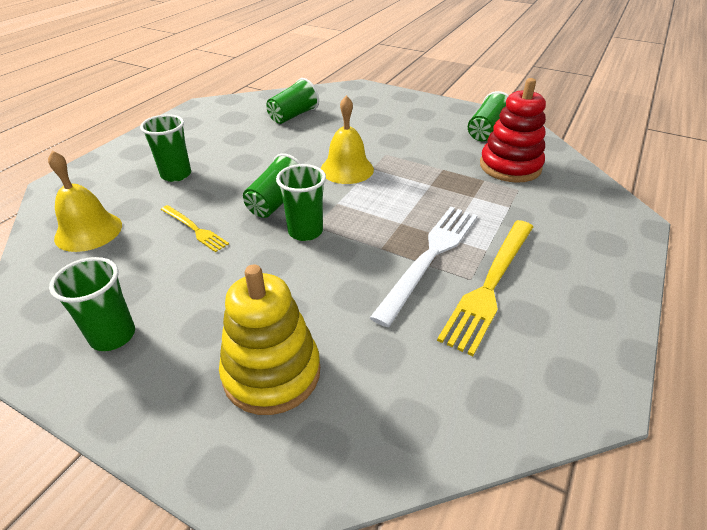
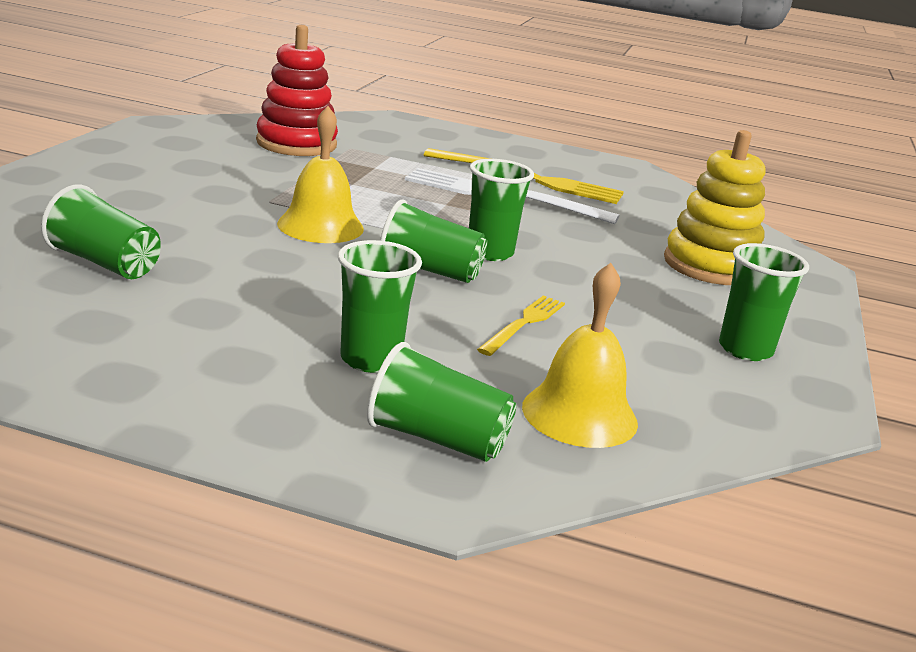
camera: 105 degrees left, 15 degrees down
(487, 132) = (193, 141): green cup -> green cup (437, 438)

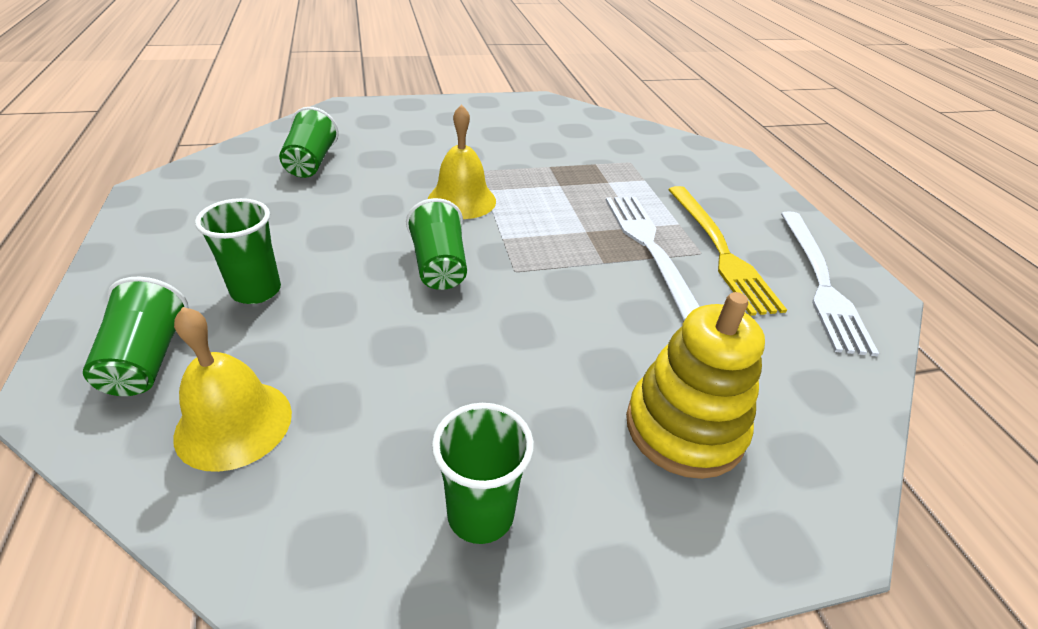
camera: 60 degrees right, 15 degrees up
(296, 144) = (598, 144): red stacking toy -> none
(490, 253) = (515, 281): green cup -> none
(524, 324) = (388, 341): yellow fork -> none
(600, 171) = (820, 282): none -> white fork

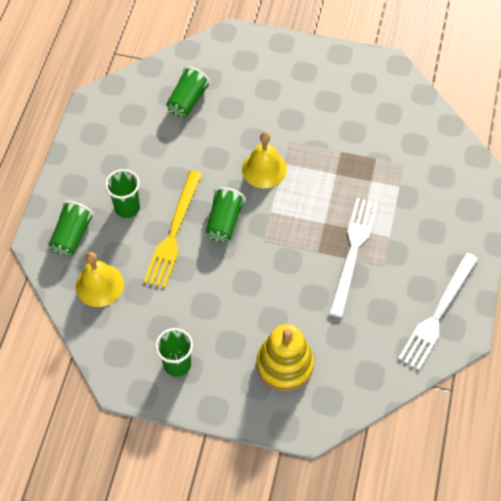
camera: 30 degrees right, 20 degrees up
(720, 250) = (397, 267): yellow fork -> yellow fork (174, 232)

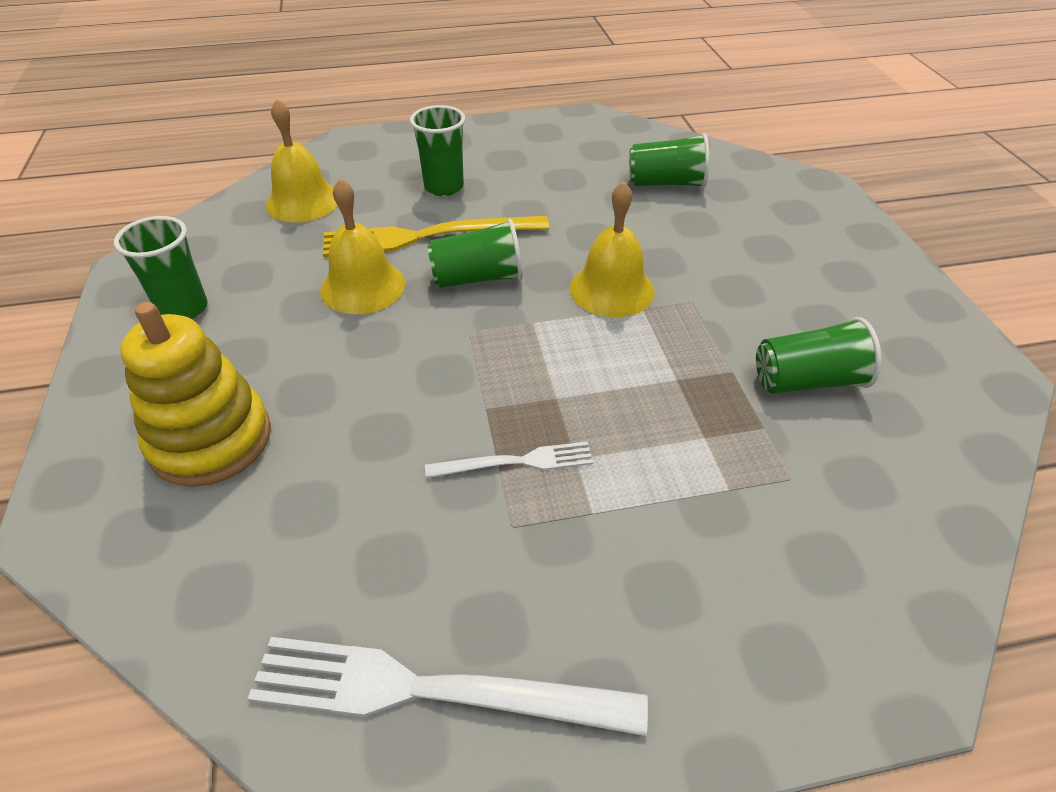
camera: 65 degrees right, 15 degrees down
(72, 235) = (373, 160): green cup -> green cup (807, 381)
(203, 276) = (363, 286): none -> yellow bell
(353, 252) = (516, 462): white fork -> white fork, size x0.54

